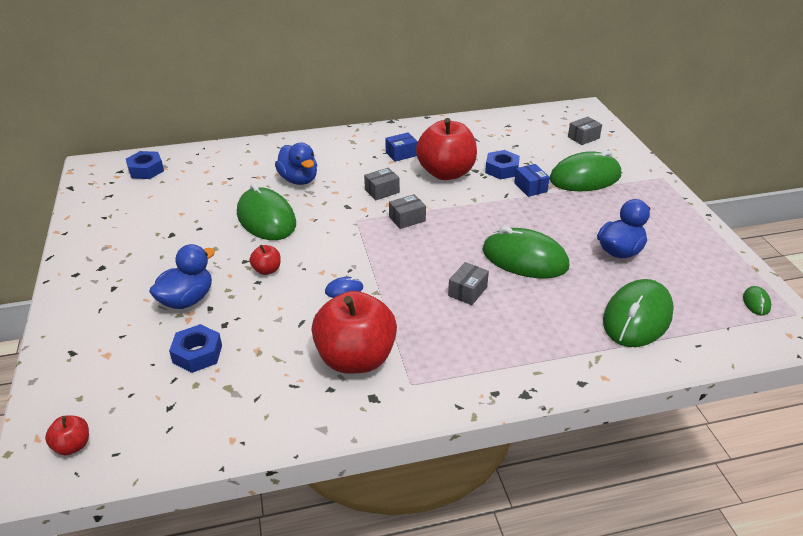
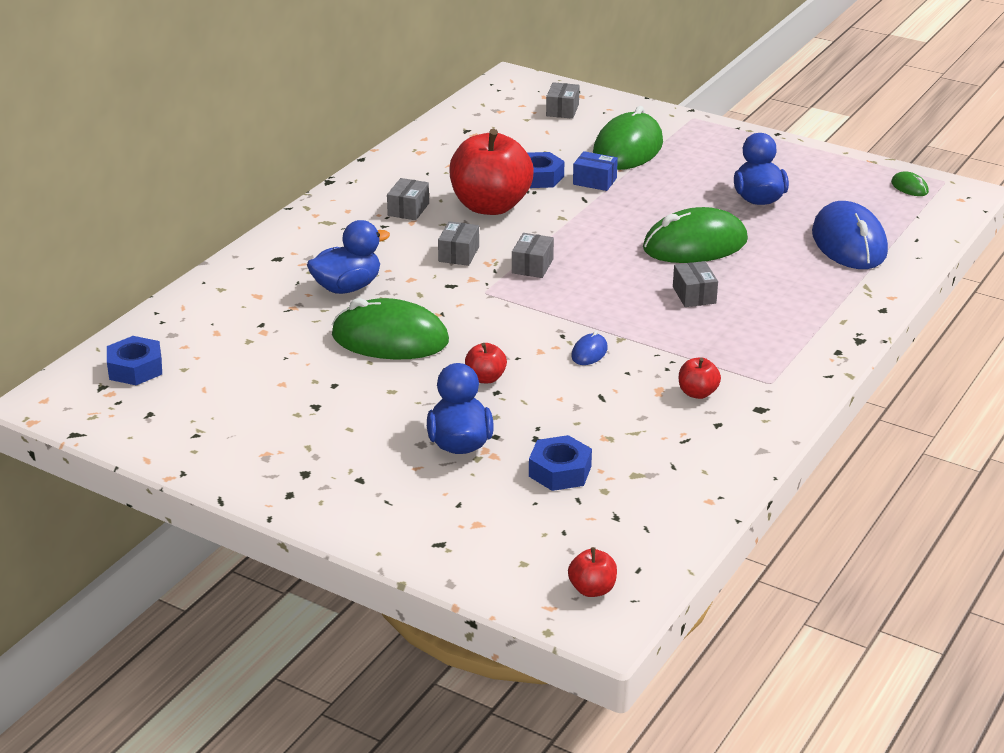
camera: 45 degrees left, 5 degrees down
(299, 180) = (347, 287): blue duck -> blue duck turned 45 degrees counterclockwise
(356, 358) = (697, 393): red apple -> red apple, size x0.43
(401, 154) = (408, 209): blue box -> grey box
(637, 317) = (849, 243): green mouse -> blue mouse

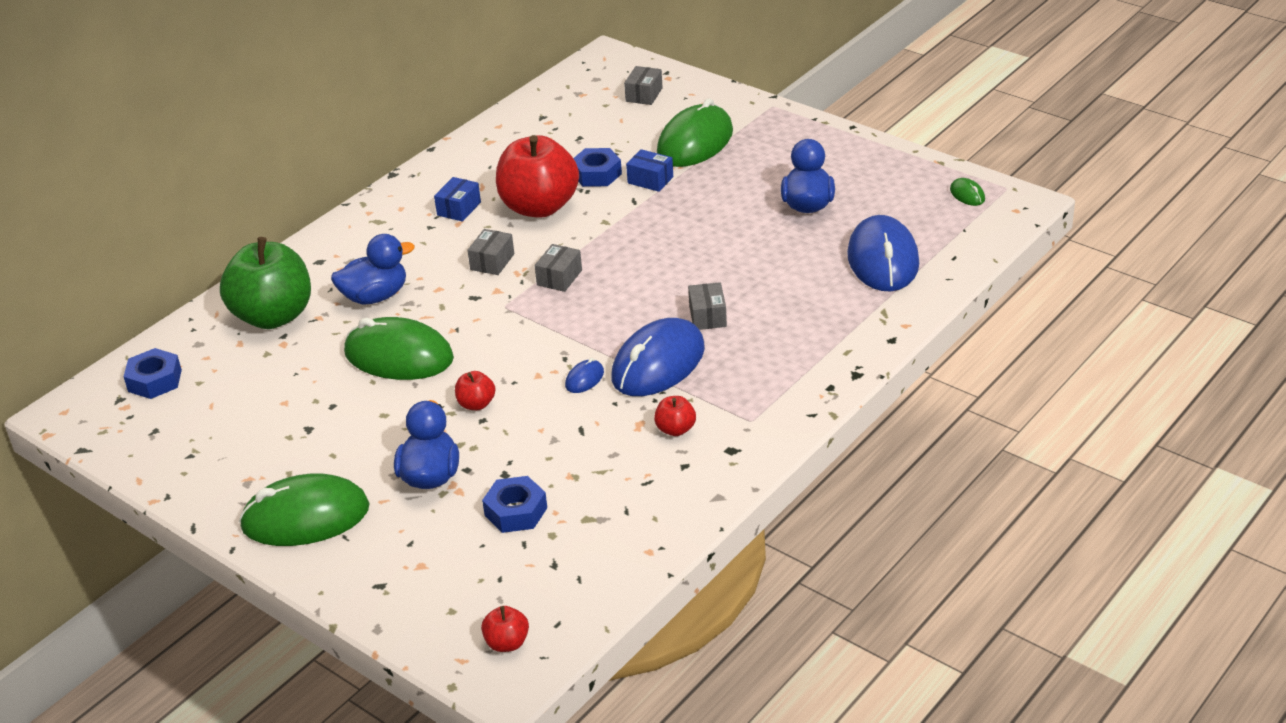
camera: 10 degrees right, 5 degrees up
(245, 307) = (273, 316): none -> green apple
(408, 209) = (459, 209): grey box -> blue box
(659, 337) = (658, 364): none -> blue mouse
(695, 245) = (727, 258): green mouse -> green mouse (305, 517)

